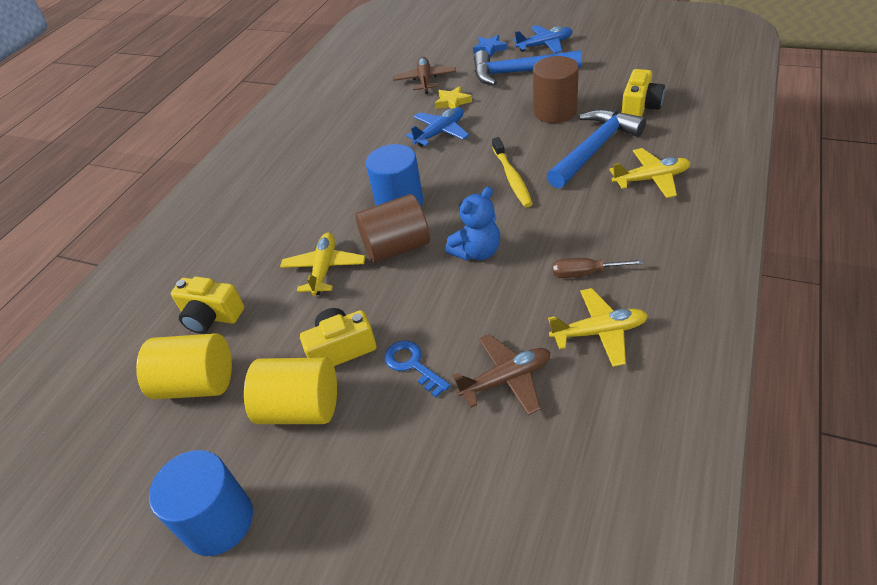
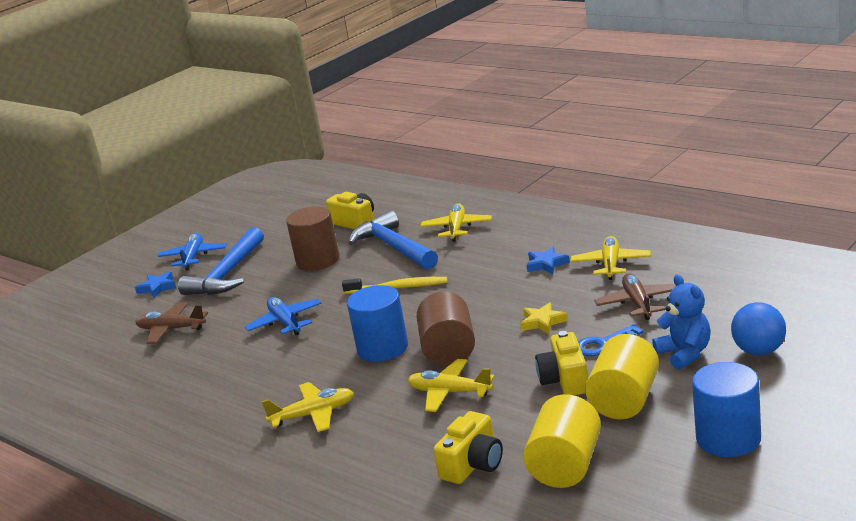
camera: 75 degrees left, 20 degrees down
(298, 197) = (313, 415): none -> yellow plane
(400, 532) = (759, 351): none -> blue ball
(452, 102) = (236, 313): yellow star -> yellow star (542, 322)
(477, 252) = (486, 309): blue teddy bear -> blue teddy bear (685, 354)
(585, 273) = (546, 264): brown screwdriver -> blue star

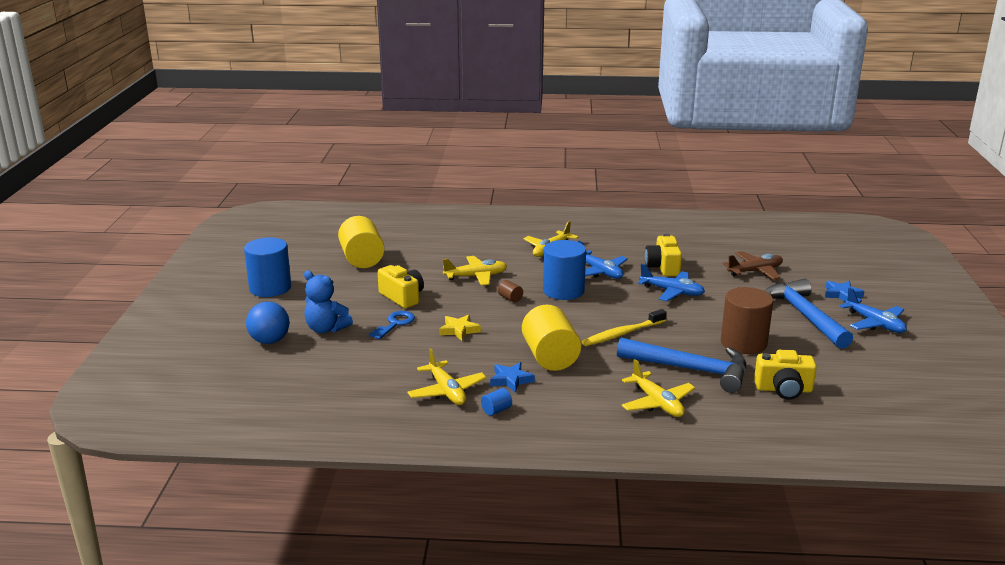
camera: 140 degrees right, 0 degrees up
(310, 366) = (600, 272): none -> blue plane
(449, 350) = (510, 298): brown cylinder -> brown cylinder, size x0.41
(473, 465) = (418, 250): yellow camera -> yellow camera (663, 267)
(584, 243) = (496, 410): none -> blue cylinder
(625, 400) = (350, 294): yellow cylinder -> yellow cylinder (550, 357)
(638, 303) = (391, 359): brown plane -> none

